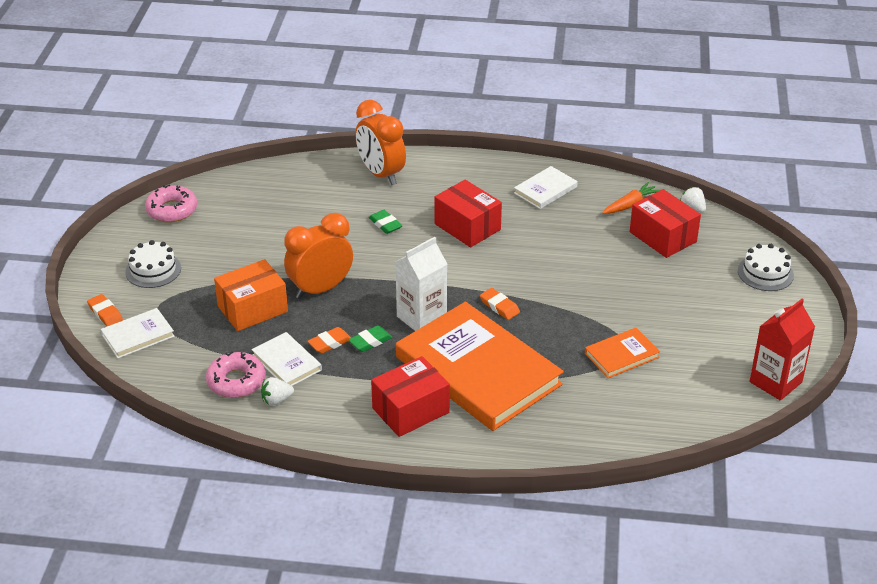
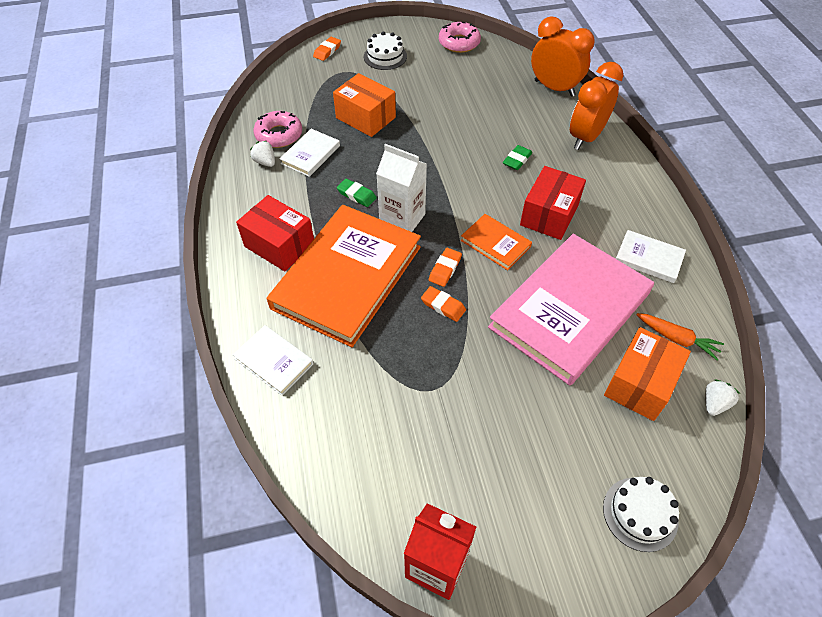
camera: 70 degrees right, 15 degrees up
(138, 335) = (310, 73): white book -> white book (274, 361)
(320, 289) = (408, 147): orange clock -> orange clock (554, 88)
(330, 343) = (344, 171): orange eraser -> orange eraser (443, 306)
(579, 249) = (569, 310): none -> pink book
(621, 355) = (417, 389): orange book -> orange book (495, 243)
(663, 237) = (640, 384): red box -> orange box

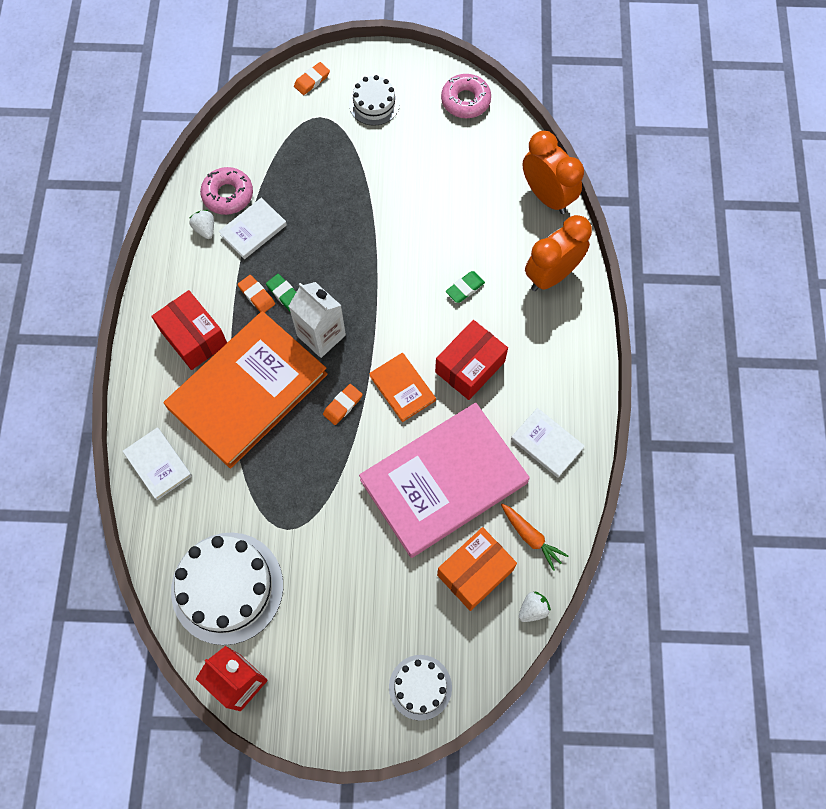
camera: 15 degrees right, 15 degrees up
(365, 117) = (325, 191): orange box -> none
(387, 464) = (227, 587): none -> white cake
(443, 306) = (327, 446): orange eraser -> orange eraser (257, 295)

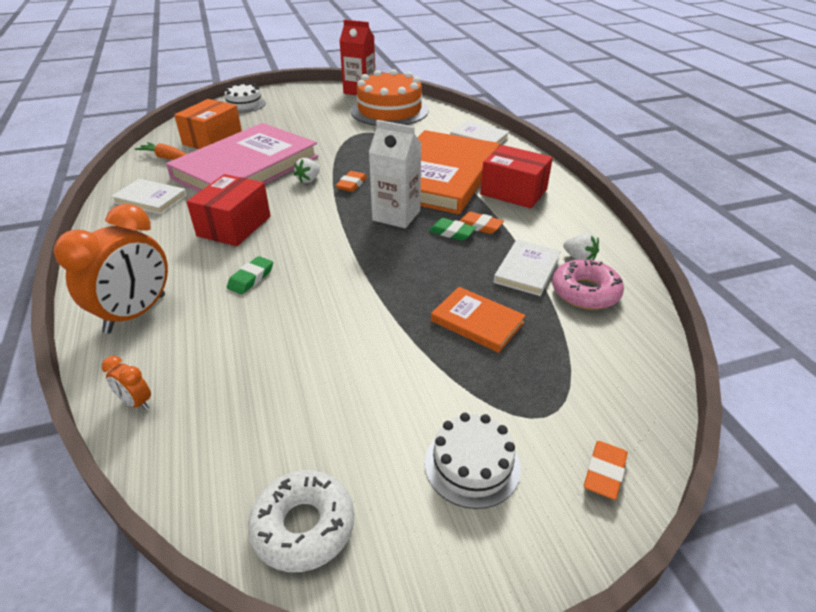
camera: 160 degrees right, 30 degrees down
(227, 587) = (389, 110): white cake -> orange cake
(402, 388) = (300, 202): orange book -> orange book (477, 322)
(465, 101) = (303, 526): pink donut -> white donut
(533, 609) = (166, 135): white strawberry -> white strawberry (309, 180)
(547, 196) = (136, 402): orange clock -> orange clock, size x0.43

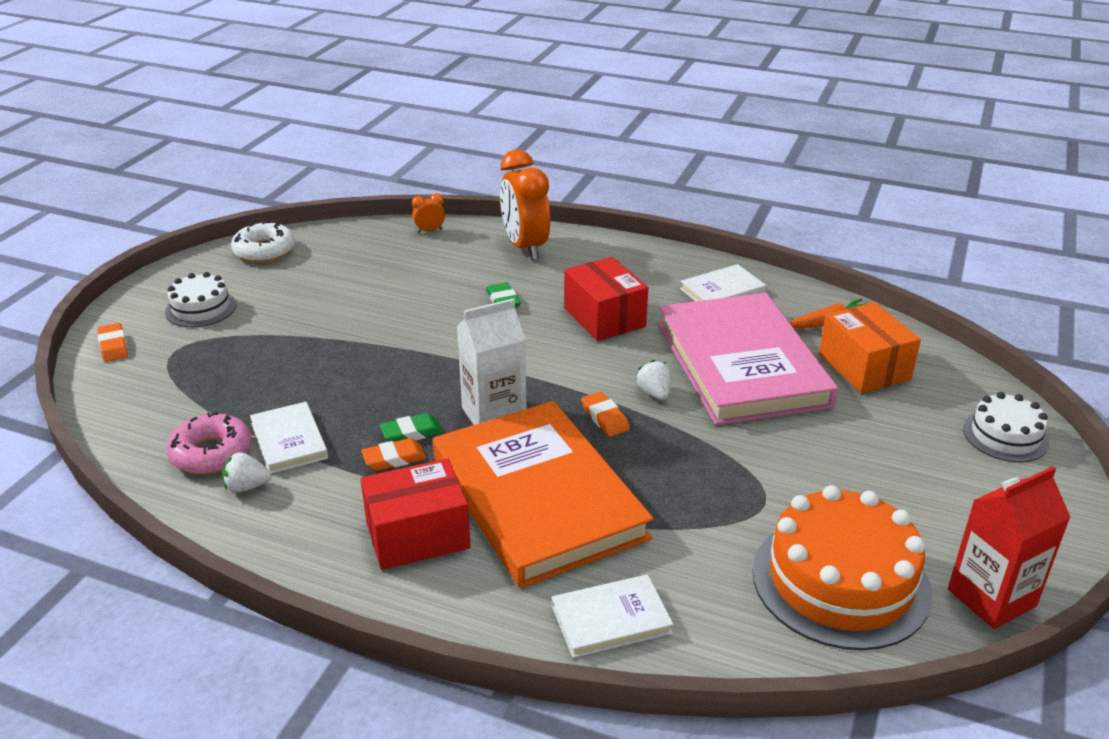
camera: 130 degrees right, 5 degrees down
(477, 322) = (284, 374): orange book -> none

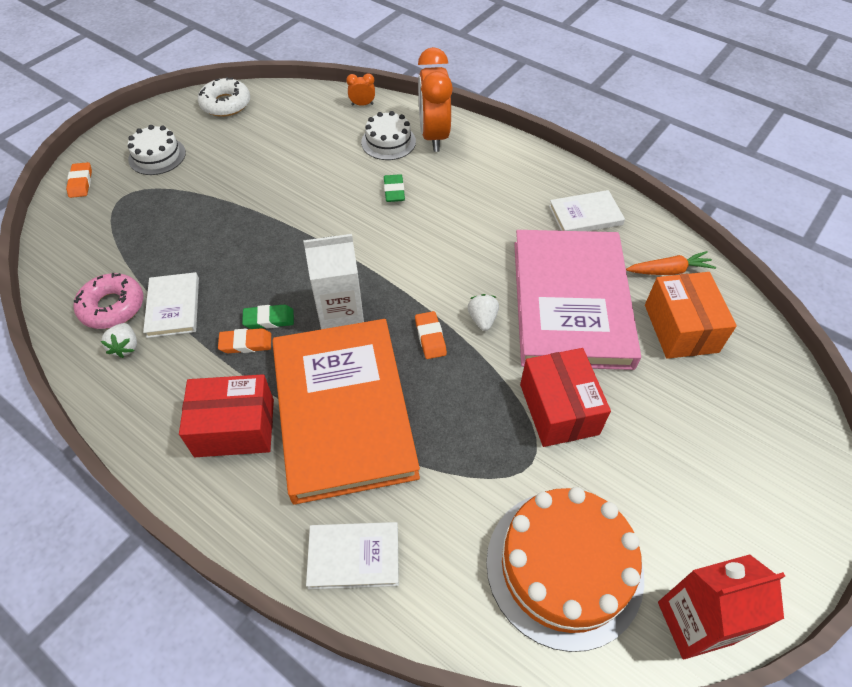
camera: 15 degrees right, 20 degrees up
(246, 487) = (126, 347): white strawberry -> white strawberry turned 105 degrees counterclockwise
(604, 317) = (471, 226): red box -> red box (558, 409)
(1005, 436) = (783, 437): white cake -> white cake (388, 142)

